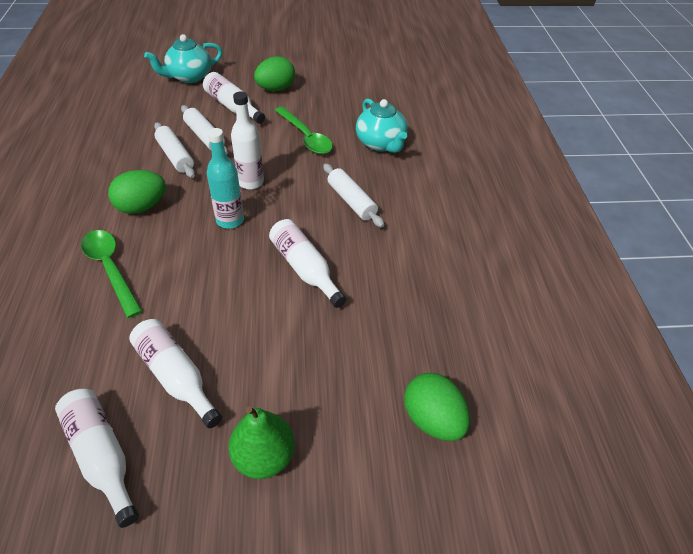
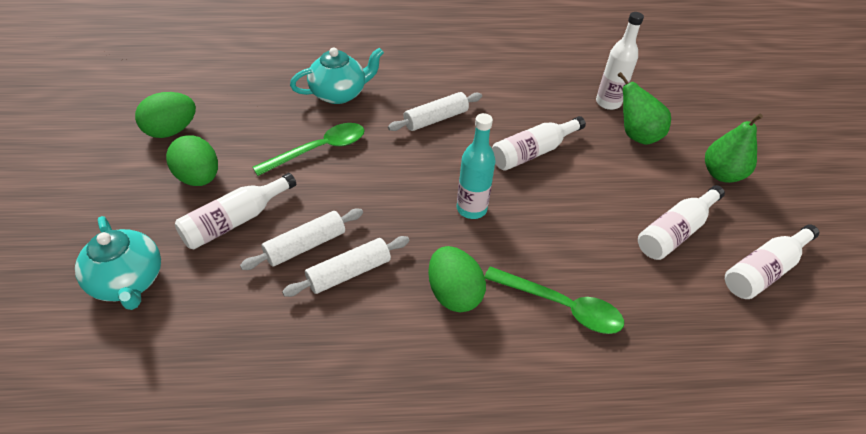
camera: 90 degrees left, 0 degrees up
(110, 269) = (561, 306): green spoon -> green spoon turned 120 degrees counterclockwise
(251, 182) = (405, 195): white bottle -> white bottle (608, 103)
(337, 371) = (636, 135): none -> green pear
(432, 419) = (660, 93): green egg -> green egg (171, 131)

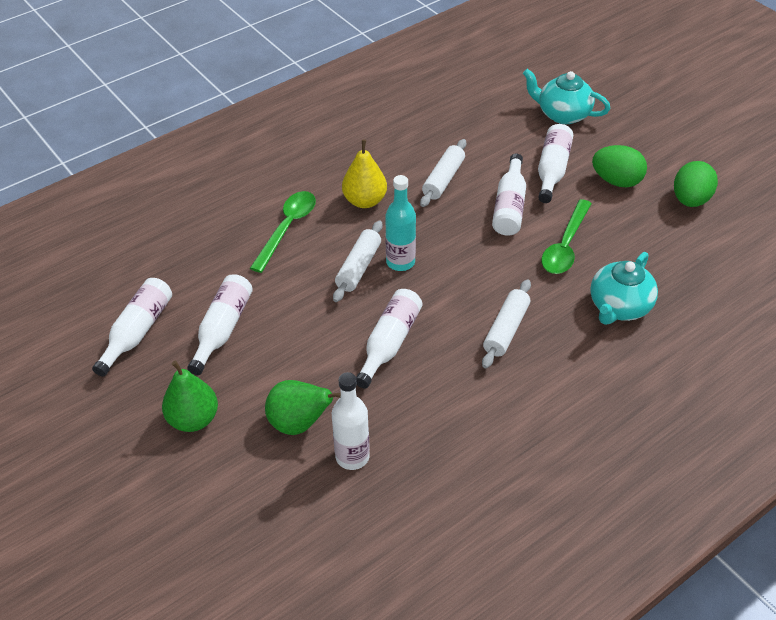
camera: 150 degrees right, 0 degrees up
(305, 246) = (489, 179): white rolling pin -> white rolling pin (358, 267)
(320, 207) = (509, 206): none -> white bottle
(454, 294) = (365, 201): green egg -> yellow pear
(561, 306) = (287, 228): green spoon -> green spoon turned 120 degrees clockwise

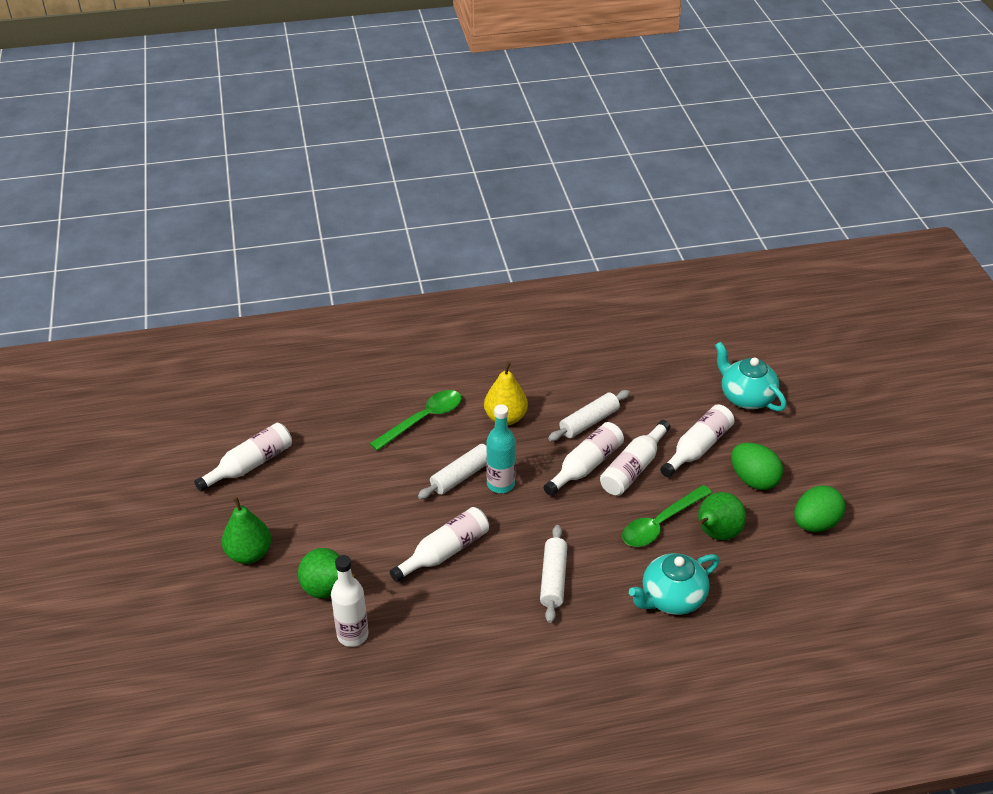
camera: 25 degrees right, 5 degrees down
(223, 329) = (317, 487): white bottle -> white bottle (586, 466)
(506, 330) = (553, 579): white rolling pin -> white rolling pin turned 45 degrees counterclockwise
(617, 237) = (716, 534): none -> green pear

